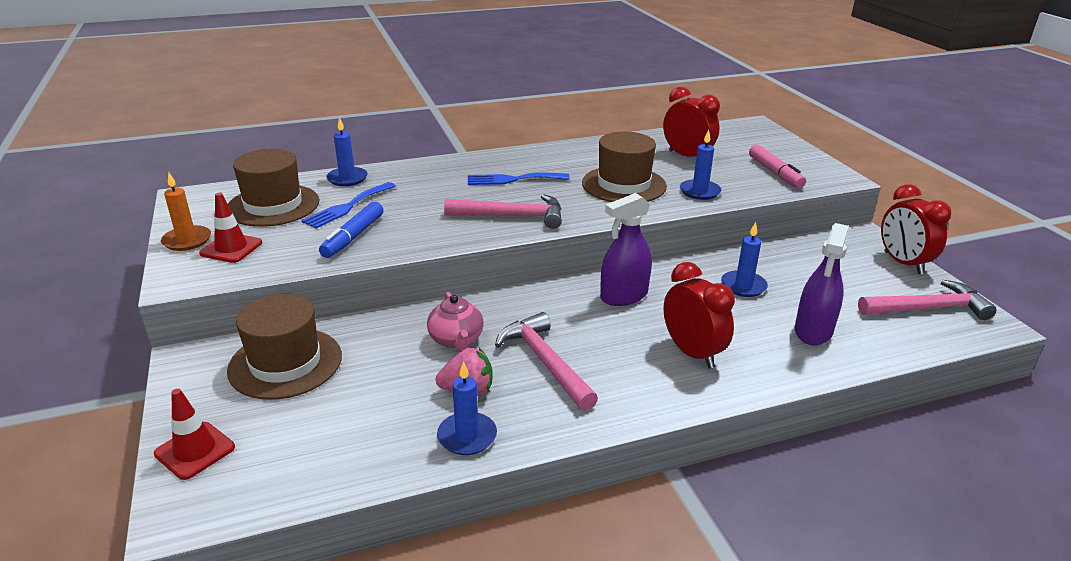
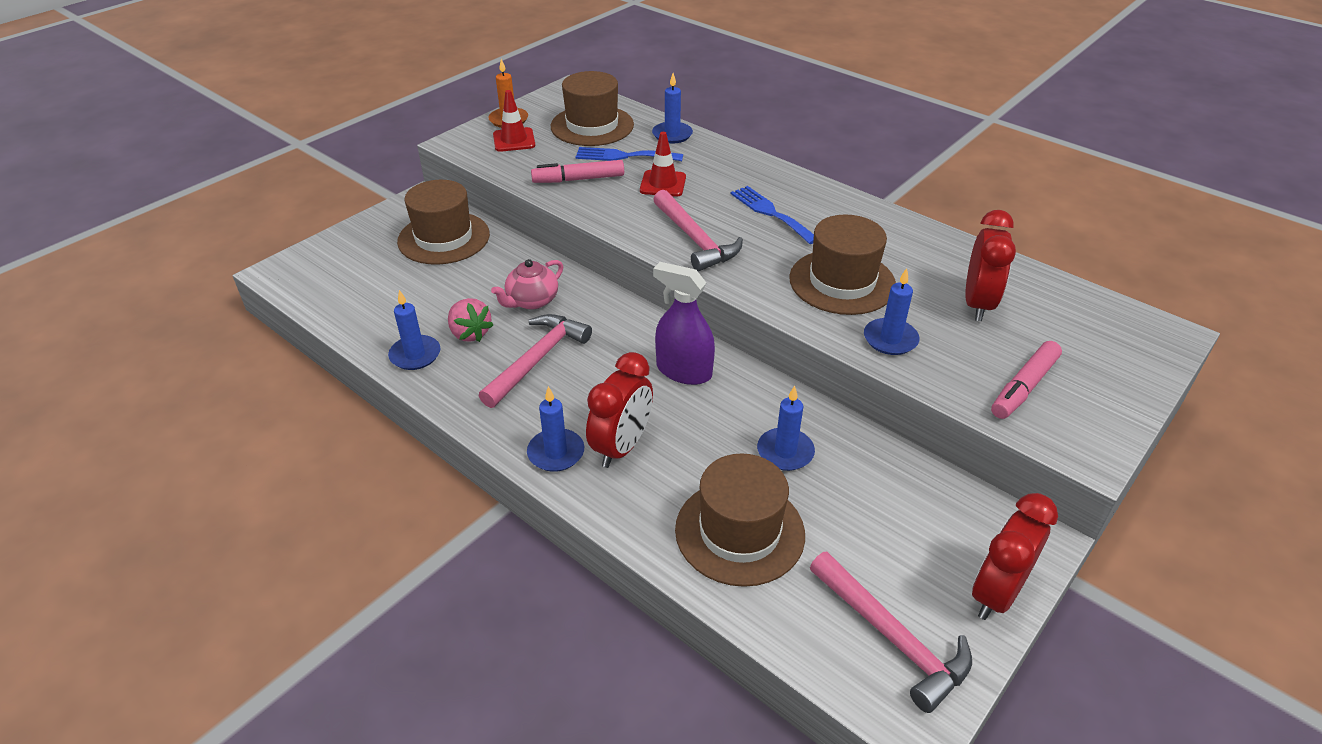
camera: 60 degrees right, 10 degrees up
(195, 450) = (334, 248): red traffic cone -> red traffic cone (663, 184)
(353, 237) = (578, 179): blue marker -> pink marker
(677, 388) = (556, 453): none -> blue candle
(813, 331) = (739, 532): purple spray bottle -> brown hat

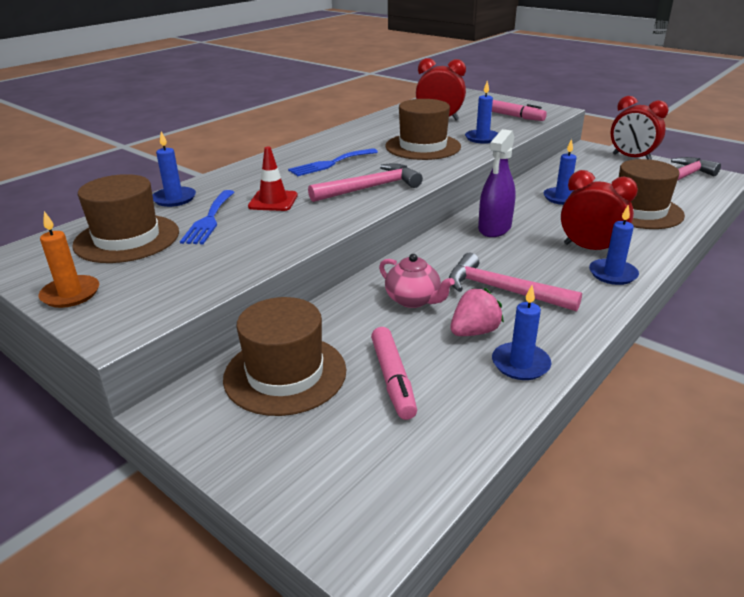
camera: 90 degrees left, 10 degrees down
(514, 140) = (135, 285): red traffic cone -> none
(578, 179) = (251, 240): pink marker -> pink marker (392, 379)

